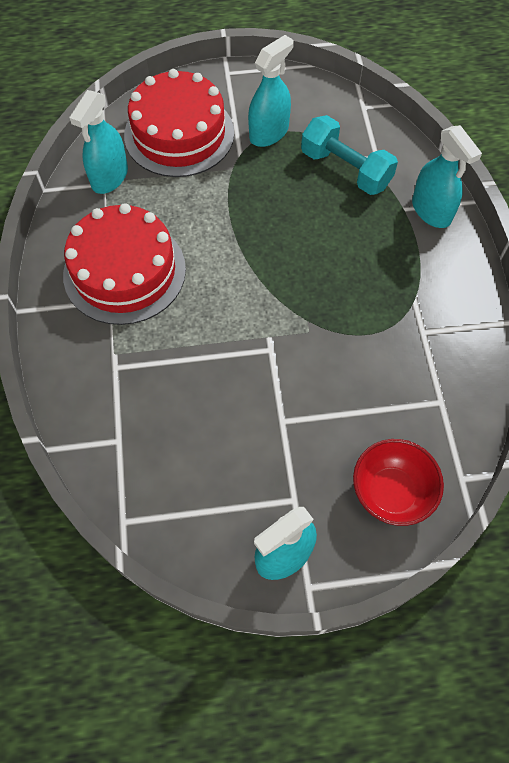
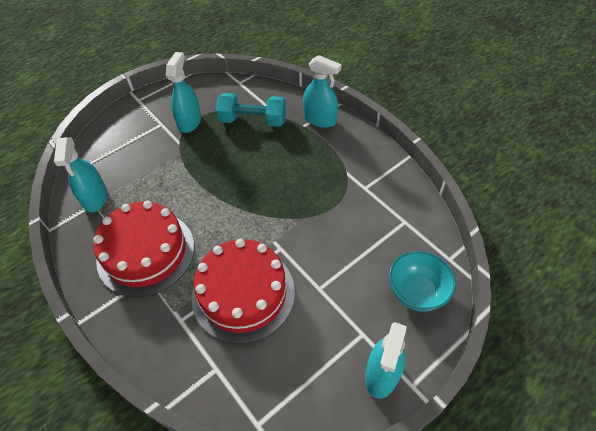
camera: 30 degrees left, 10 degrees down
(179, 134) = (129, 149): red cake -> red cake (243, 293)
(391, 492) = (417, 292): red bowl -> turquoise bowl

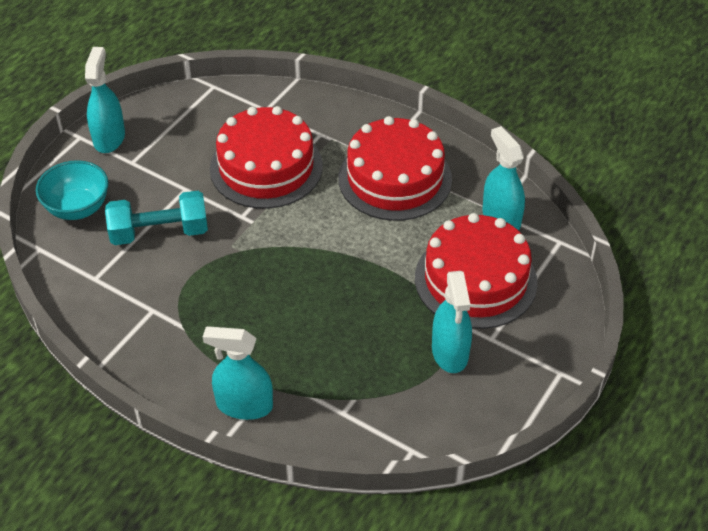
camera: 160 degrees right, 5 degrees down
(144, 159) = (475, 280): none -> red cake
(253, 120) = (351, 378): turquoise dumbbell -> turquoise dumbbell (159, 232)

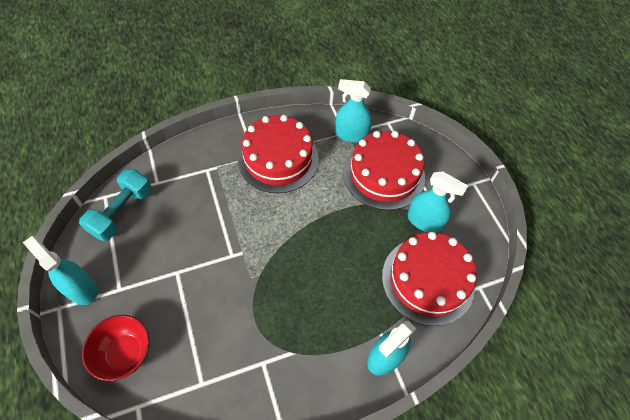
camera: 55 degrees left, 10 degrees up
(77, 208) = (125, 353): turquoise bowl -> red bowl
(159, 232) = (199, 313): turquoise dumbbell -> turquoise dumbbell (122, 212)
(266, 167) = (205, 215): red cake -> red cake (428, 280)

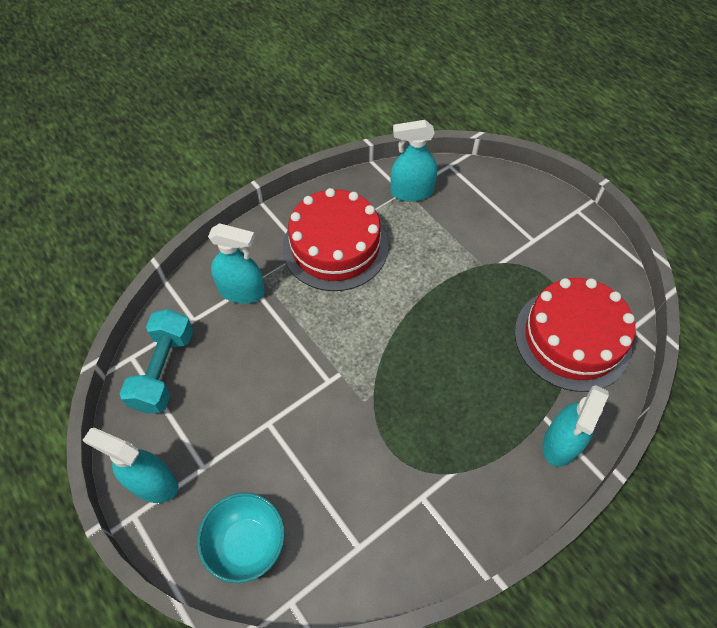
camera: 15 degrees left, 0 degrees up
(125, 353) = (246, 543): red bowl -> turquoise bowl
(384, 175) = (471, 229): red cake -> none
(424, 221) = (540, 271): turquoise spray bottle -> turquoise spray bottle (242, 291)

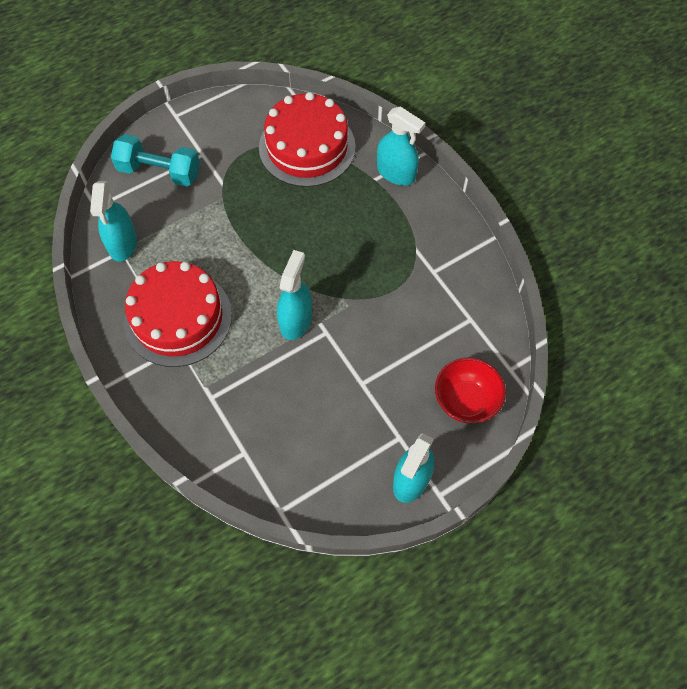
camera: 85 degrees left, 5 degrees up
(164, 370) = (299, 477): turquoise dumbbell -> turquoise dumbbell (159, 171)
(242, 291) = (217, 406): turquoise spray bottle -> turquoise spray bottle (295, 320)
(246, 543) = (466, 401): turquoise bowl -> red bowl

